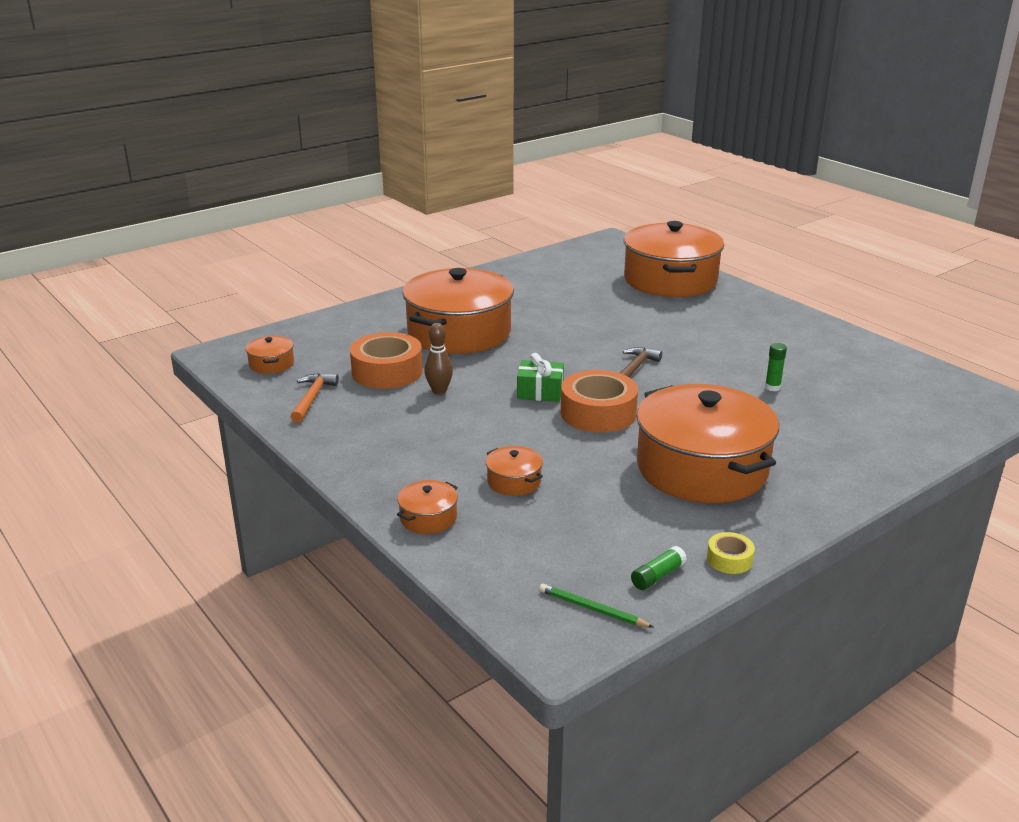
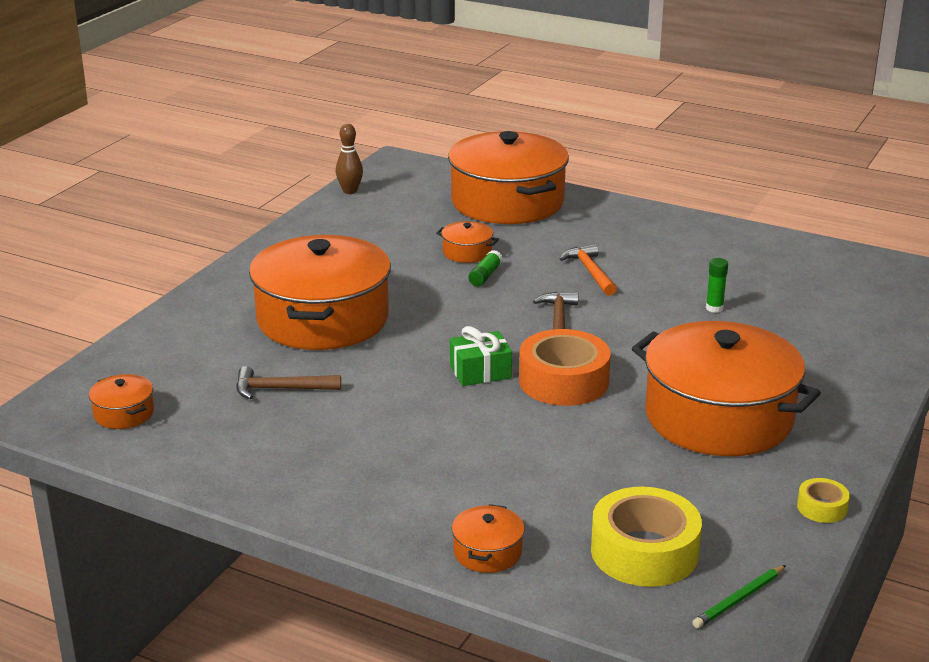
camera: 25 degrees left, 0 degrees up
(312, 398) = (219, 445): orange hammer -> orange hammer (590, 271)
(387, 372) = (280, 389): orange tape -> brown hammer
(439, 391) = (364, 398): brown bowling pin -> brown bowling pin (350, 191)
(514, 481) = (542, 484): orange pot -> orange pot (467, 252)
(548, 551) = (644, 551): none -> yellow tape
(593, 609) = (739, 599): green pencil -> green pencil turned 45 degrees counterclockwise
(657, 576) = (770, 545): green glue stick -> green glue stick (485, 276)

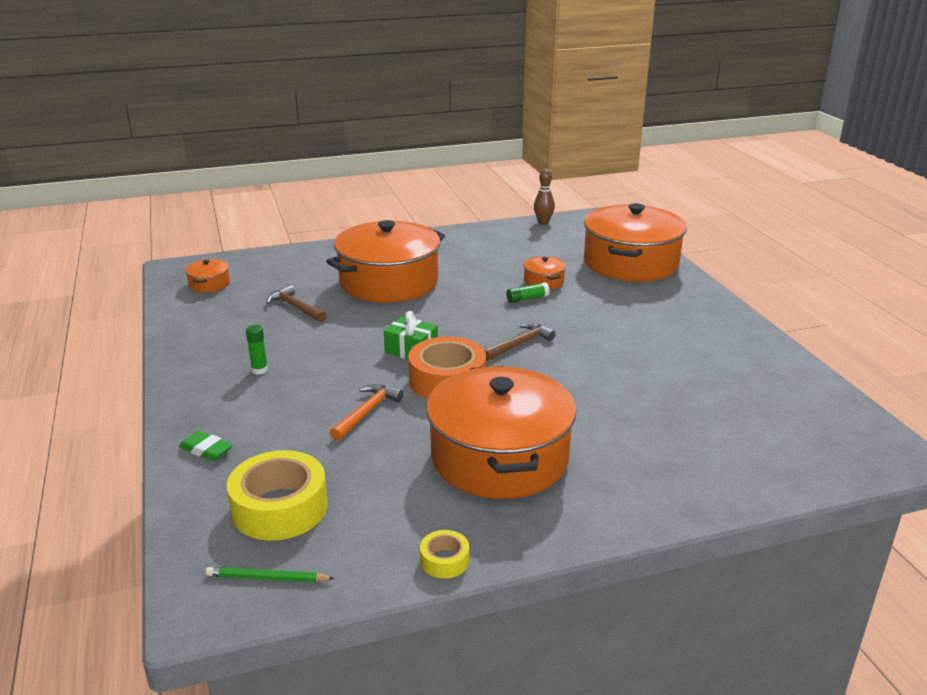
camera: 45 degrees right, 0 degrees up
(487, 552) = (206, 450): orange pot -> green eraser
(590, 271) = (601, 325): orange hammer -> orange hammer (367, 412)
(714, 308) = (645, 388): green glue stick -> green glue stick (259, 370)

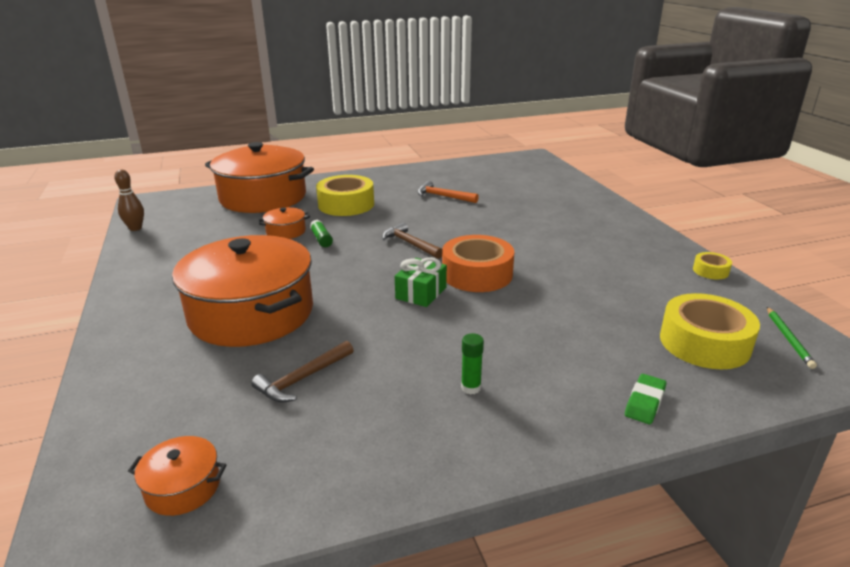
camera: 90 degrees left, 0 degrees up
(367, 412) = (540, 310): orange hammer -> orange hammer (443, 196)
(499, 457) = (583, 253): orange pot -> none
(622, 306) = (346, 204): none -> yellow tape

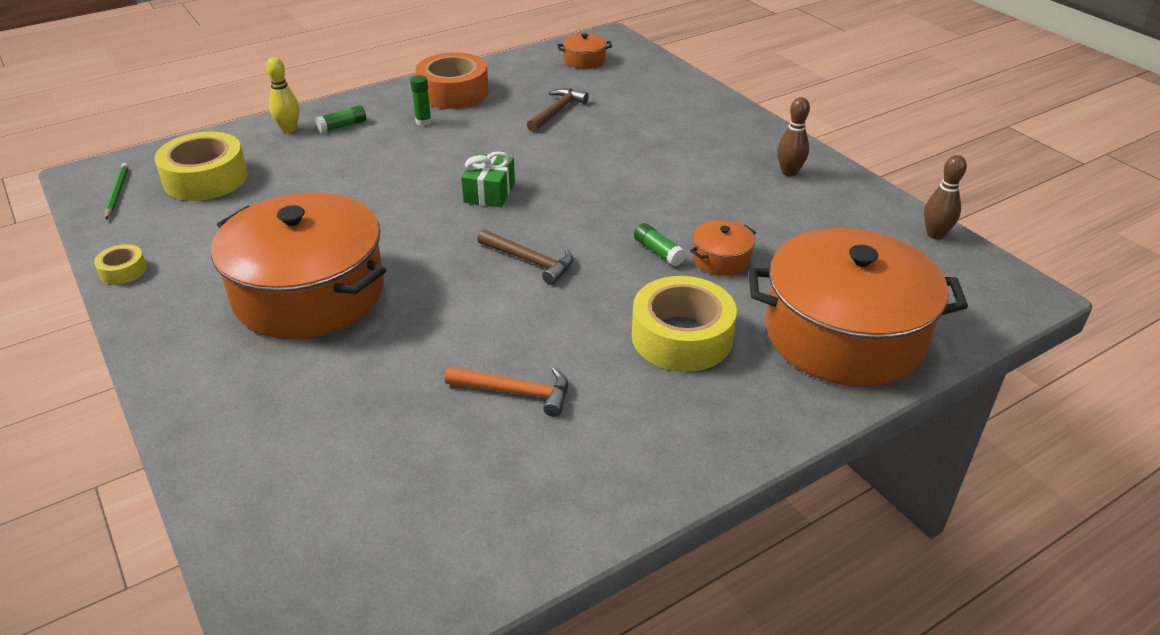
camera: 165 degrees right, 10 degrees up
(160, 277) = (789, 172): none -> brown bowling pin
(251, 313) = (648, 150): orange pot -> orange pot (309, 292)
(477, 274) = (430, 225): orange tape -> orange tape (453, 92)
(574, 397) = (342, 126): none -> green glue stick
(645, 402) = (289, 129): green eraser -> yellow bowling pin

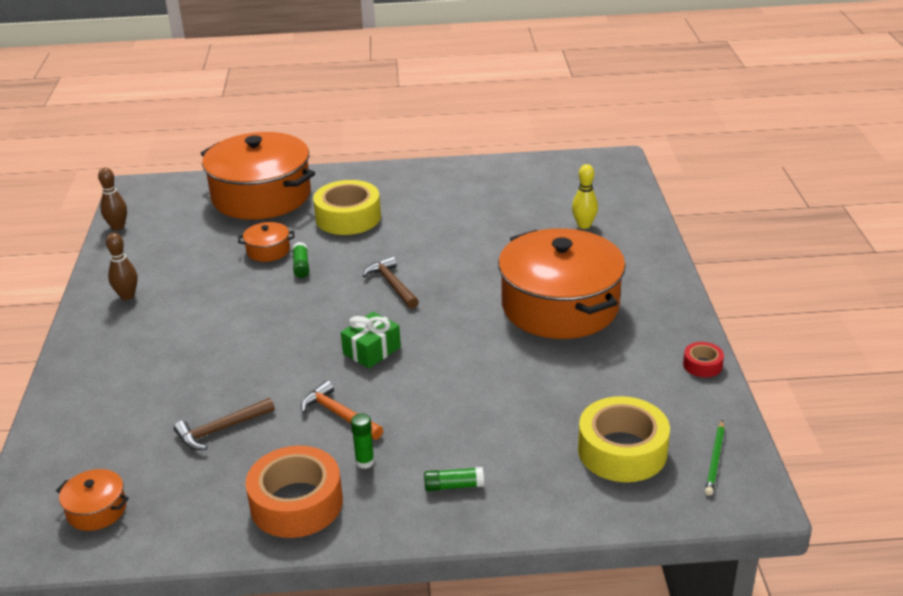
camera: 150 degrees left, 5 degrees down
(123, 271) = (702, 365): yellow tape -> red tape
(289, 129) = (515, 502): yellow bowling pin -> yellow bowling pin (584, 225)
(516, 392) = (464, 217): orange hammer -> orange hammer (339, 414)

